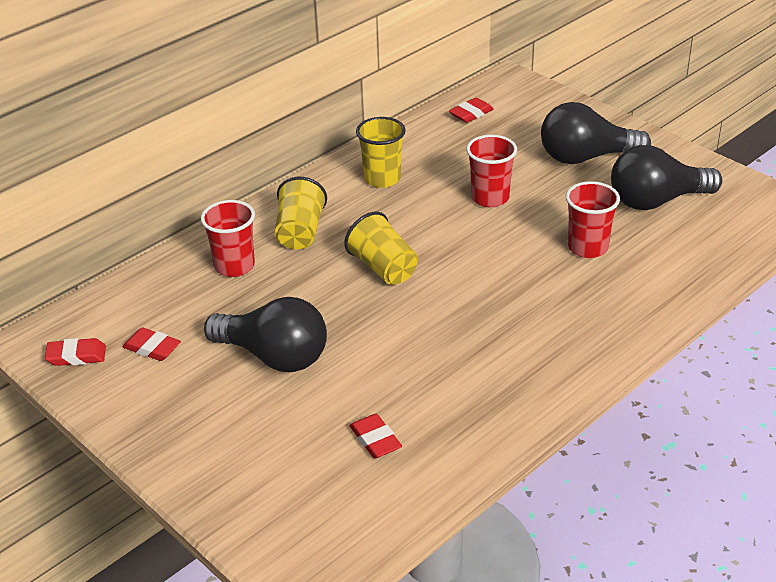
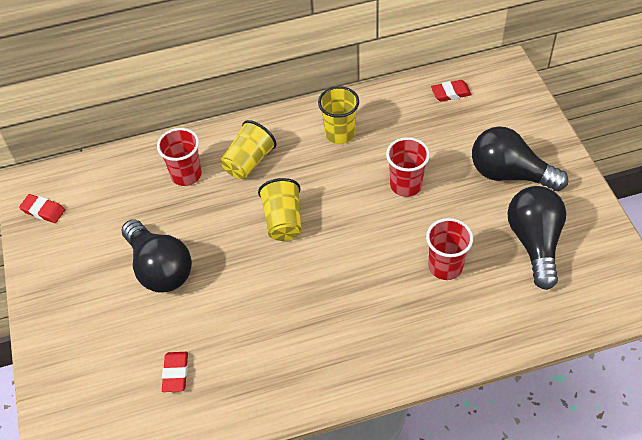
camera: 30 degrees right, 15 degrees up
(152, 348) = (90, 225): red eraser -> none
(656, 201) = (534, 243): black light bulb -> black light bulb turned 75 degrees clockwise

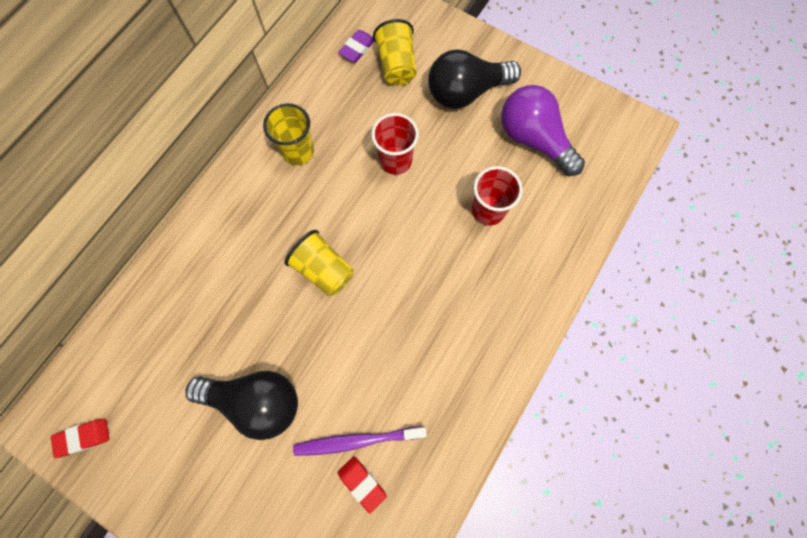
camera: 45 degrees left, 20 degrees up
(186, 175) = (194, 292): red cup -> none
(198, 344) = (356, 440): none -> purple toothbrush
(249, 162) = (242, 237): yellow cup -> yellow cup (397, 65)
(450, 93) = (357, 48): red eraser -> purple eraser
(534, 243) = (534, 139): black light bulb -> purple light bulb

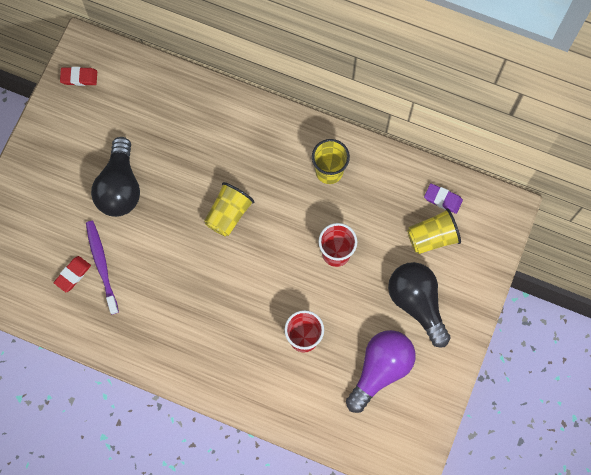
camera: 80 degrees right, 0 degrees up
(83, 437) = (79, 77): red eraser -> red eraser turned 60 degrees counterclockwise

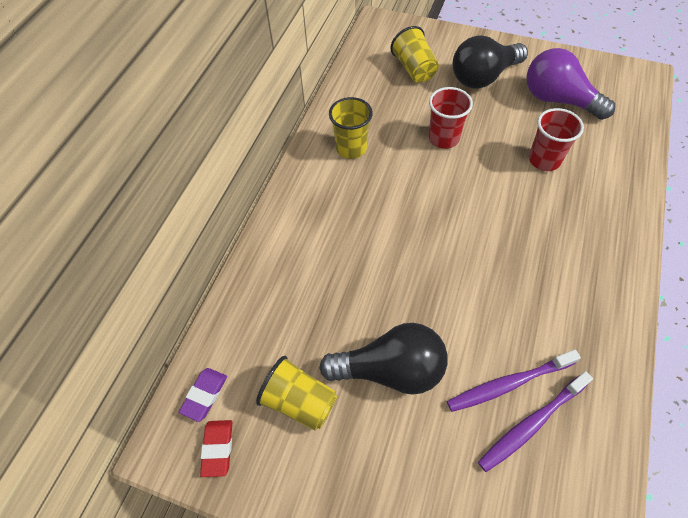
camera: 90 degrees left, 15 degrees down
(73, 274) = (531, 424): red eraser -> purple toothbrush
(228, 214) = (413, 238): yellow cup -> yellow cup (300, 401)
(443, 199) = (374, 63): purple eraser -> purple eraser (204, 395)

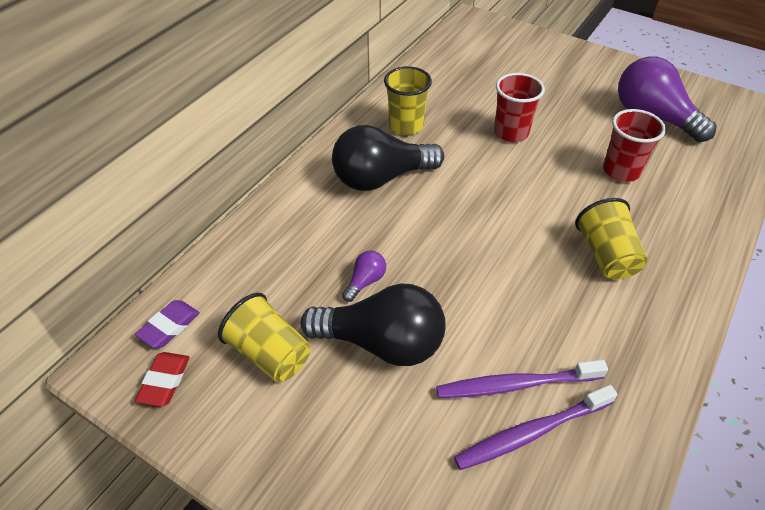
camera: 10 degrees right, 10 degrees down
(360, 314) = (365, 281): none -> purple light bulb
(414, 69) = (497, 65): yellow cup -> yellow cup (606, 255)
(483, 77) = (572, 83): black light bulb -> black light bulb (381, 178)

